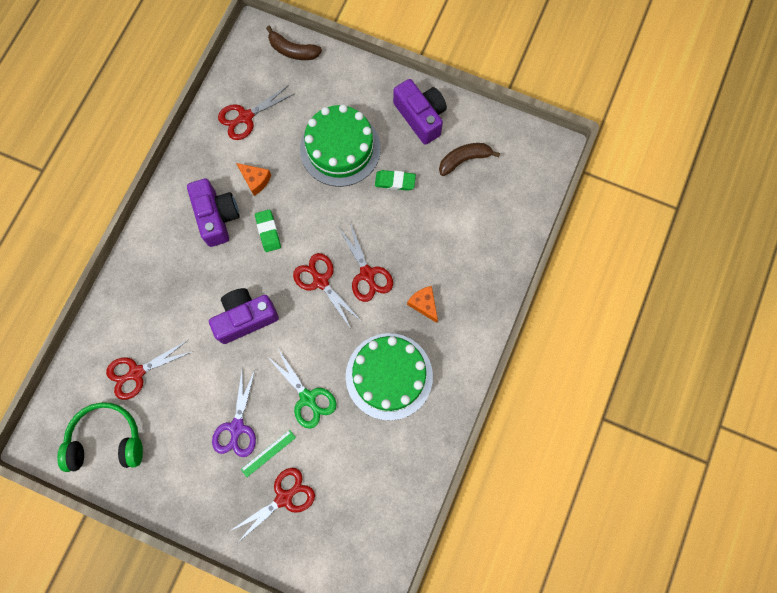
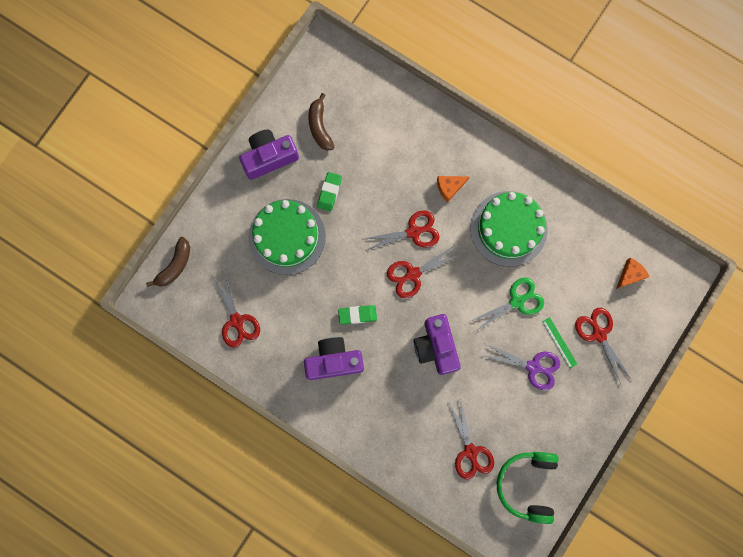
camera: 80 degrees left, 5 degrees up
(255, 180) = (304, 320): orange cheese -> orange cheese (630, 275)

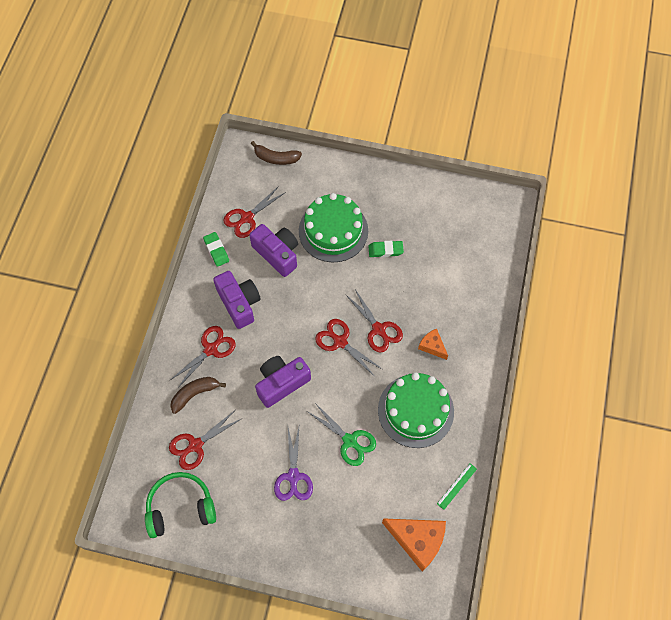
camera: 70 degrees right, 15 degrees down
(269, 157) = (395, 195): purple camera -> purple camera (277, 254)
(320, 127) = (440, 223): brown banana -> brown banana (195, 394)
(357, 315) = (286, 308): green eraser -> green eraser (216, 250)
(559, 342) = (325, 493): green ruler -> green ruler (457, 486)
(599, 334) = (347, 529): red scissors -> red scissors (210, 349)
(630, 275) = (417, 540): orange cheese -> orange cheese, size x1.85

